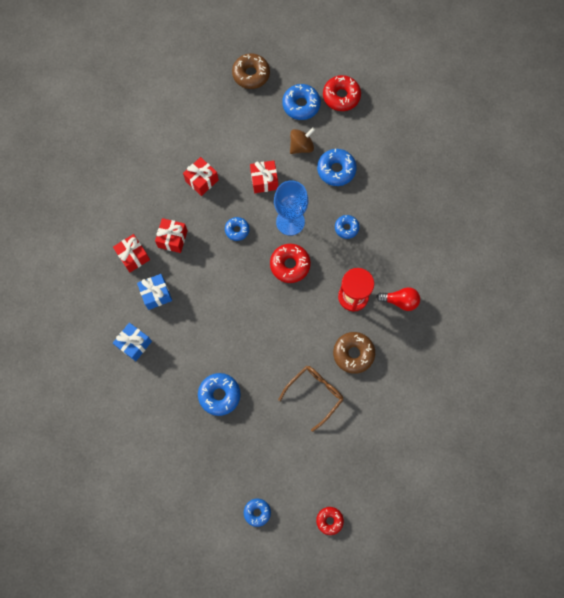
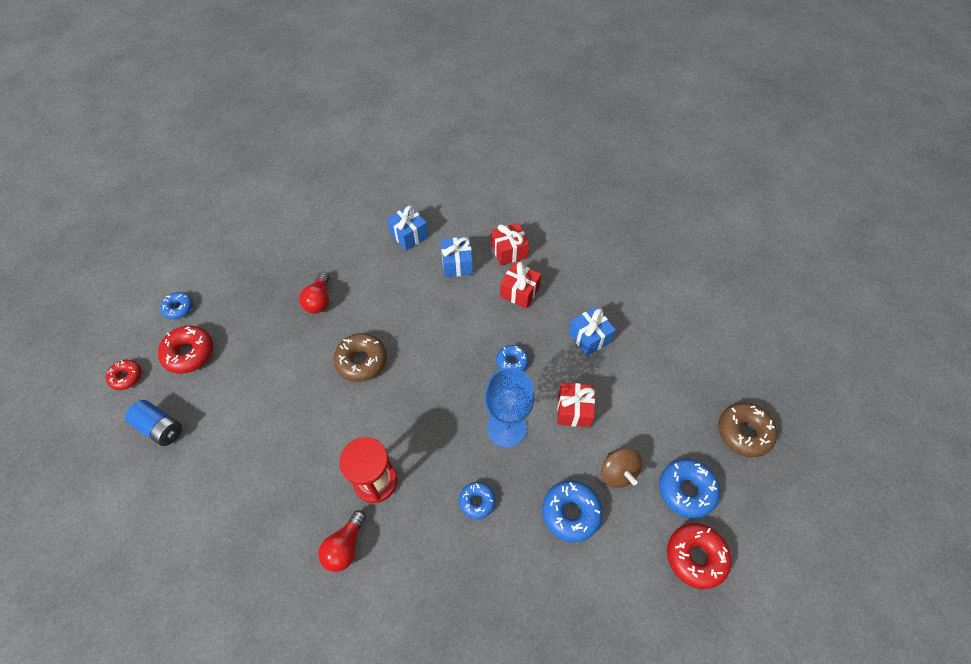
camera: 105 degrees right, 15 degrees down
(202, 180) = (589, 337): red gift -> blue gift
(219, 395) = (319, 300): blue donut -> red light bulb
(290, 265) = (446, 412): red donut -> red donut (189, 353)
(315, 394) = (272, 399): brown glasses -> none
(353, 353) = (300, 459): brown donut -> brown donut (361, 361)
(361, 468) = (160, 428): none -> blue battery

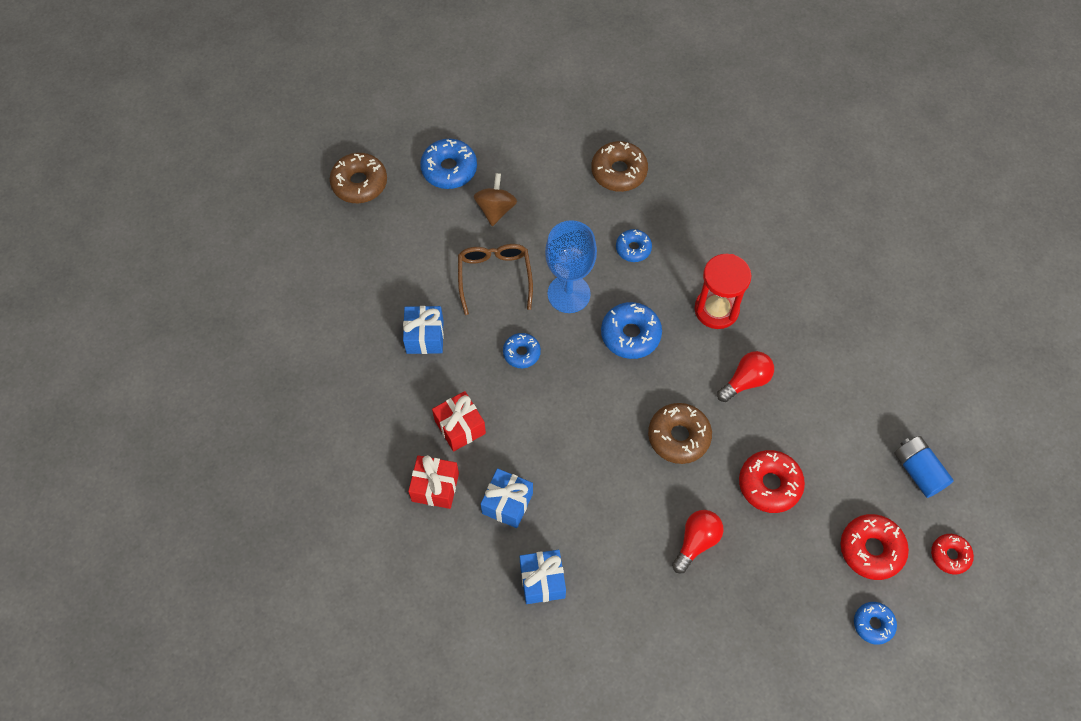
camera: 150 degrees left, 5 degrees up
(345, 546) = (766, 271): red light bulb -> red light bulb (745, 381)
(536, 581) = (619, 172): none -> brown donut
(571, 513) = (558, 201): blue donut -> blue donut (630, 334)
(573, 410) = (494, 277): red gift -> brown glasses
(695, 557) = (482, 126): red donut -> red donut (769, 484)

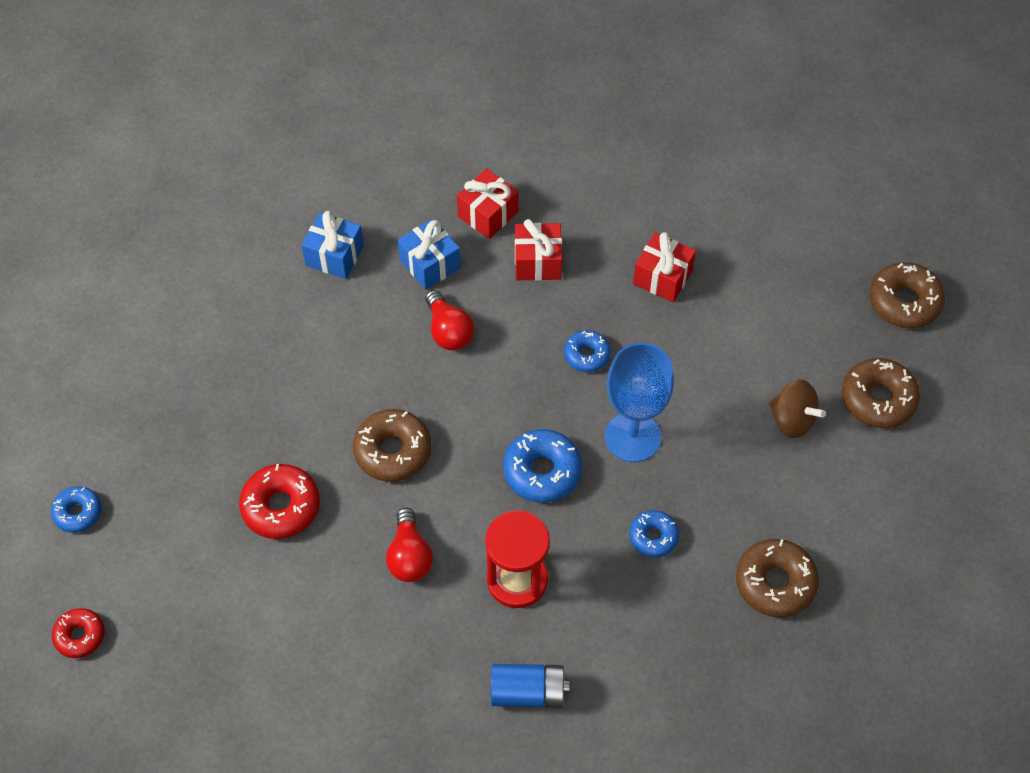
camera: 120 degrees right, 5 degrees down
(425, 336) = (662, 277): blue gift -> red gift
(449, 169) = (878, 399): blue donut -> brown donut
(494, 277) = (698, 375): brown glasses -> none
(696, 542) = (274, 403): red light bulb -> red light bulb (448, 331)
(871, 549) = (145, 561): red donut -> none
(918, 471) = (185, 669): blue battery -> blue battery (528, 692)

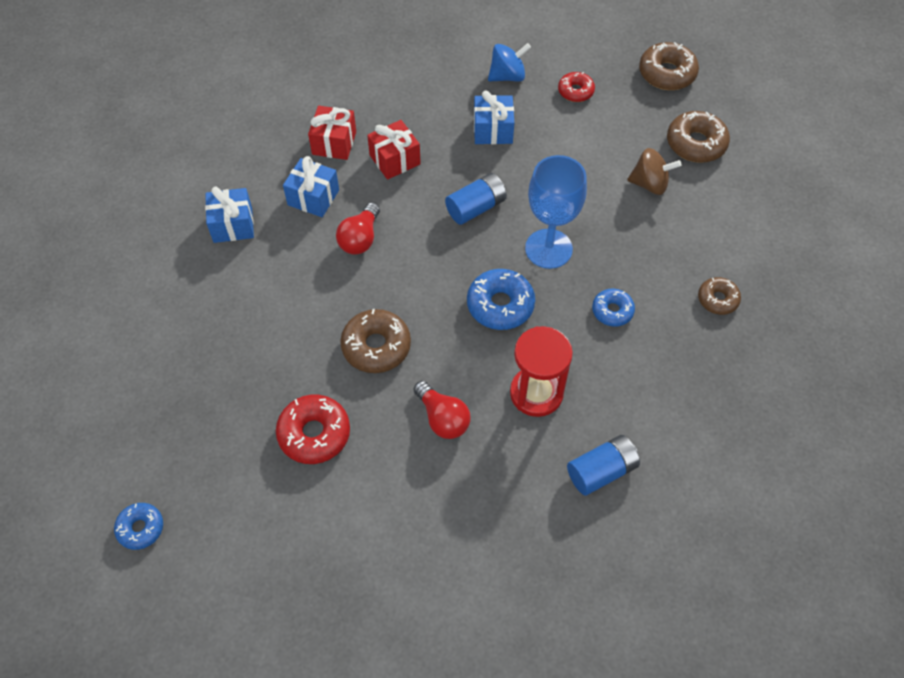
camera: 30 degrees left, 0 degrees up
(80, 636) = (208, 629): red donut -> red donut (575, 91)
(448, 331) = (360, 238): red light bulb -> red light bulb turned 75 degrees clockwise
(587, 355) = (476, 208): blue donut -> blue battery
(662, 277) = (493, 130): red gift -> blue gift
(720, 223) = (507, 76): none -> blue spinning top
(775, 583) = (717, 299): brown donut -> brown donut, size x0.62

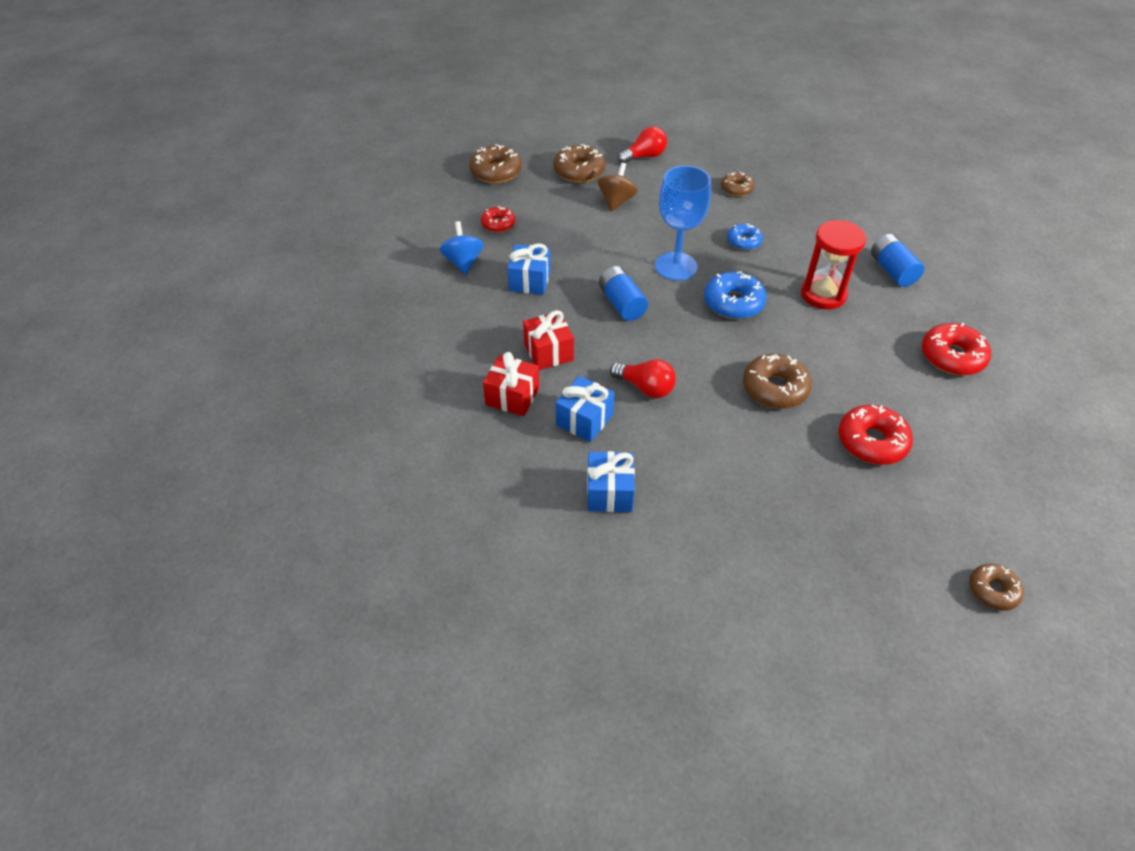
camera: 80 degrees left, 10 degrees down
(140, 528) = (993, 591): blue donut -> brown donut
(442, 418) = (850, 353): red light bulb -> red light bulb (644, 156)
(456, 526) = (952, 357): none -> red donut

